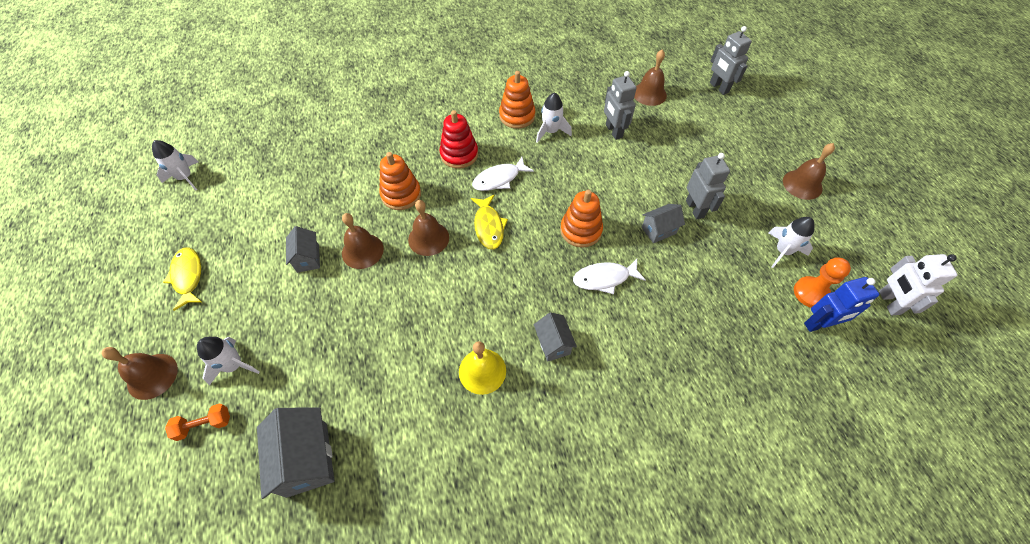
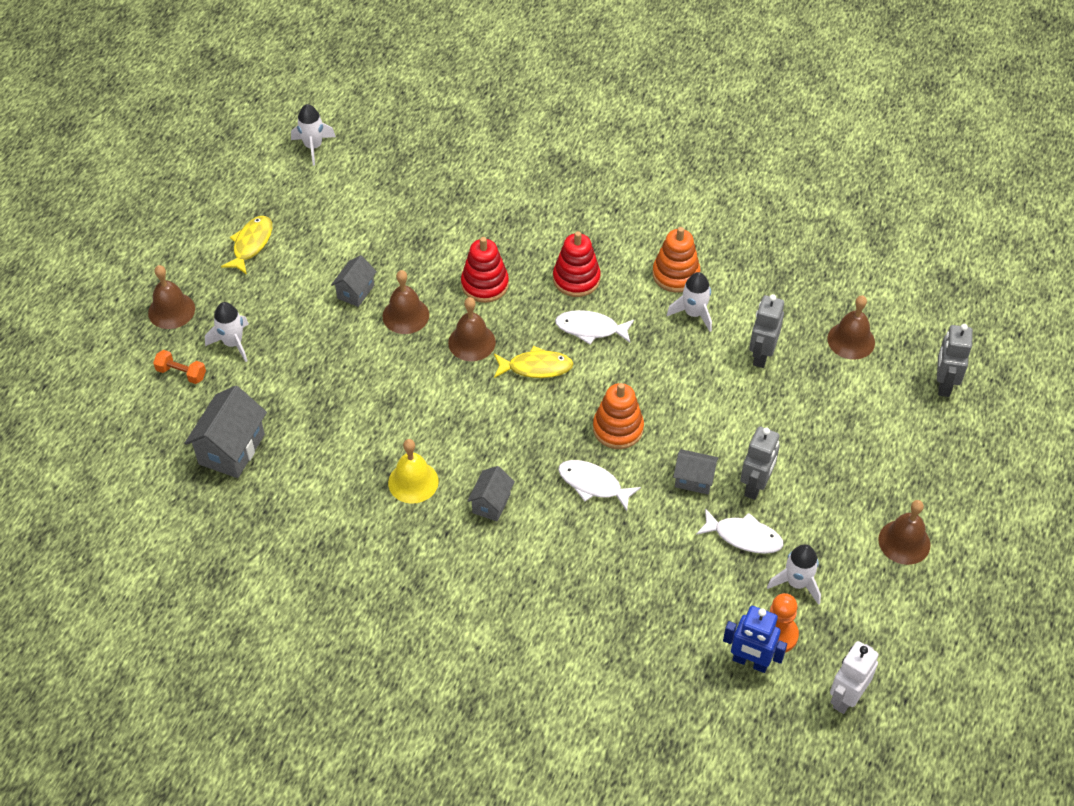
camera: 40 degrees right, 5 degrees down
(401, 194) = (485, 284): orange stacking toy -> red stacking toy
(489, 226) = (536, 367): yellow fish -> yellow fish turned 120 degrees counterclockwise
(724, 245) = (743, 536): none -> white fish

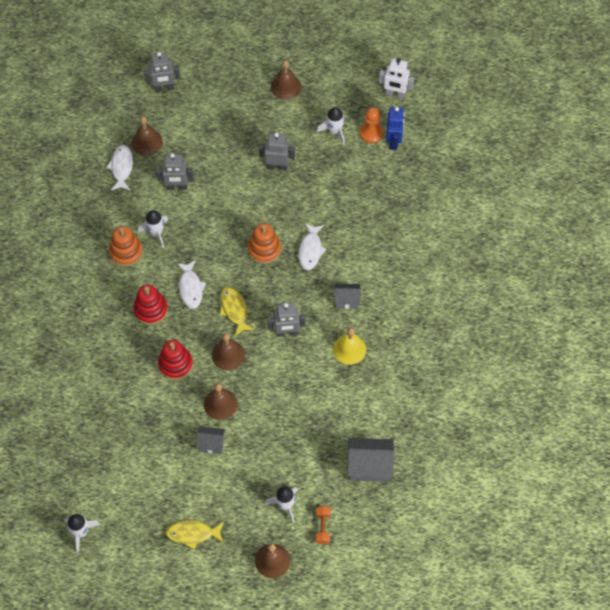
camera: 110 degrees left, 10 degrees up
(474, 416) = (286, 332): none -> grey robot
(694, 480) = (285, 198): grey house -> none
(743, 536) = (314, 164): white fish -> white fish (121, 167)

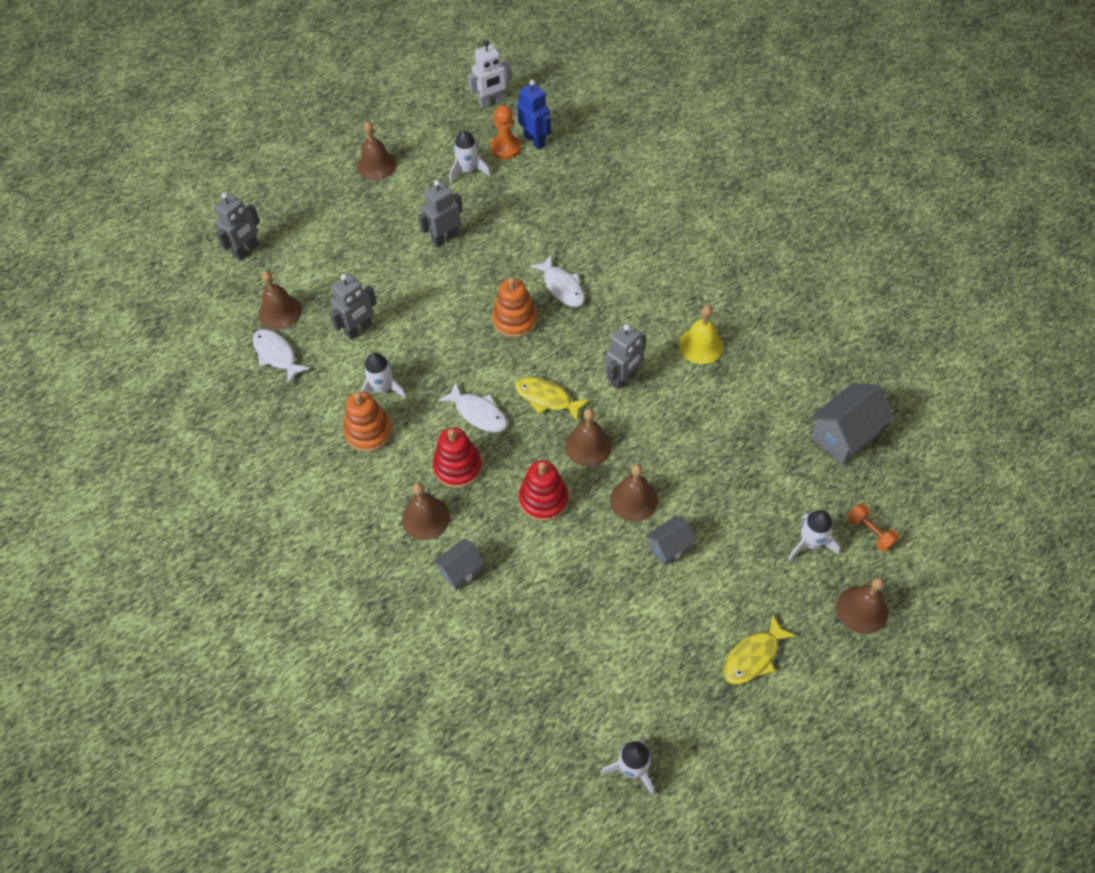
camera: 40 degrees left, 5 degrees down
(109, 324) = (426, 518): none -> brown bell
(347, 300) = (648, 304): grey house -> grey house (461, 571)

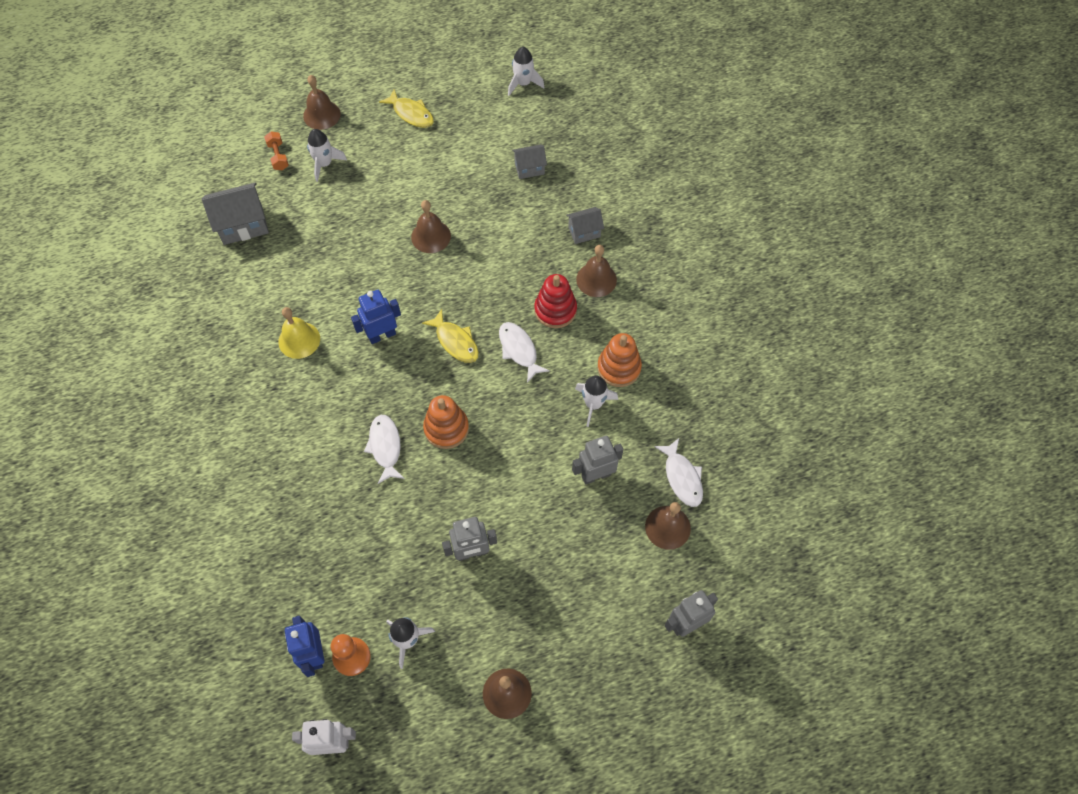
camera: 160 degrees left, 5 degrees up
(543, 499) = (499, 261): red stacking toy -> none
(588, 446) = (442, 289): brown bell -> none
(623, 378) = (382, 335): grey robot -> blue robot
(669, 547) = (425, 195): grey house -> grey house (529, 168)
(753, 657) = (411, 113): yellow fish -> yellow fish turned 60 degrees clockwise

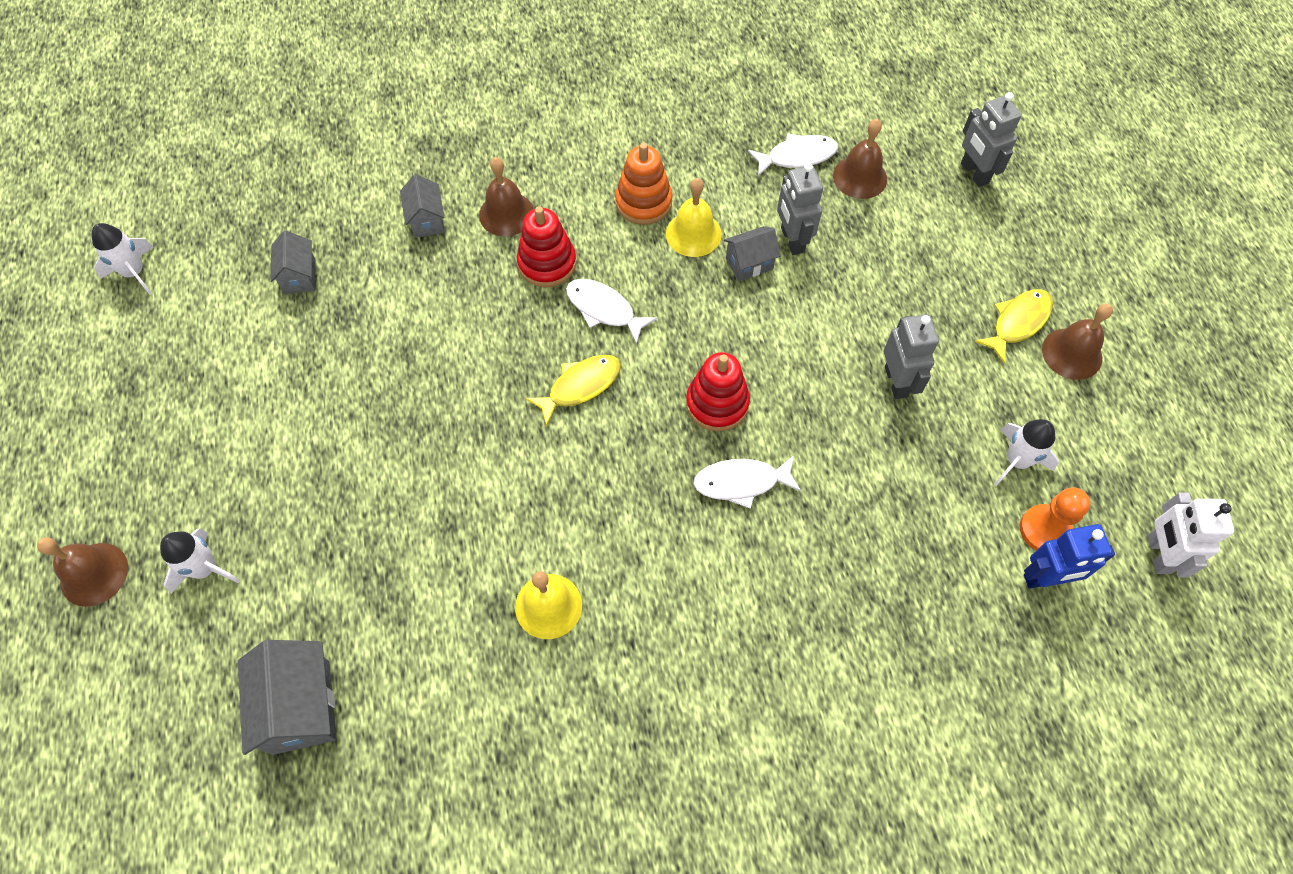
camera: 85 degrees left, 0 degrees up
(278, 156) = (165, 648): orange dumbbell -> none
(382, 335) = (556, 483): blue robot -> none
(411, 113) = (140, 431): yellow fish -> yellow fish (1017, 323)
(431, 236) = (391, 411): brown bell -> none
(446, 428) = (717, 403): orange stacking toy -> red stacking toy
(519, 350) = (604, 309): white fish -> white fish turned 60 degrees clockwise
(570, 445) = (749, 263): none -> grey house
(593, 404) = (693, 234): white rocket -> yellow bell

